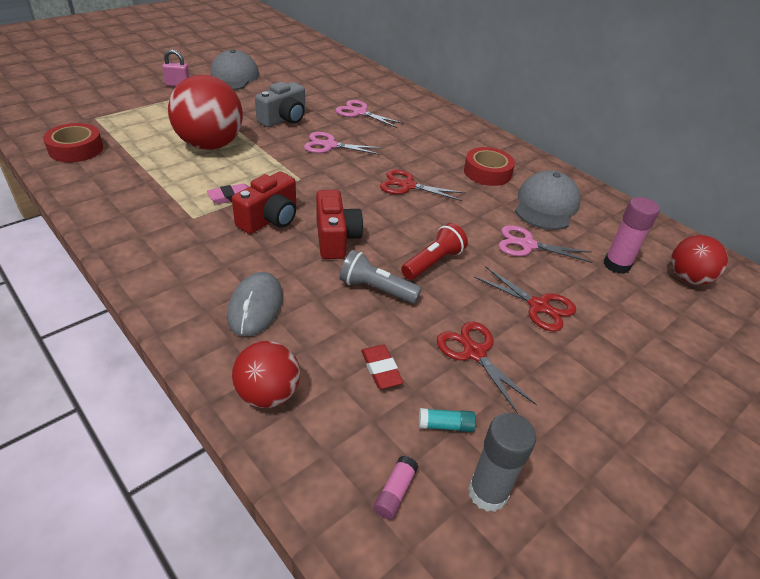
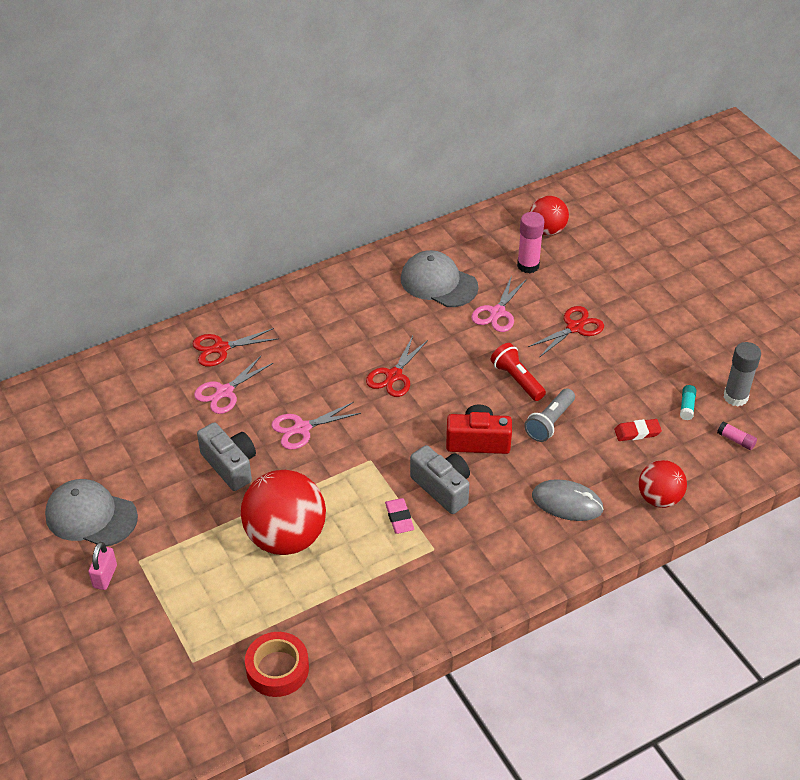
camera: 75 degrees left, 5 degrees up
(270, 219) = (442, 488): red camera -> grey camera
(329, 145) = (302, 428): pink scissors -> pink scissors turned 45 degrees clockwise
(474, 353) = (623, 377): red scissors -> red scissors (221, 348)
(487, 172) = (375, 309): red tape -> none

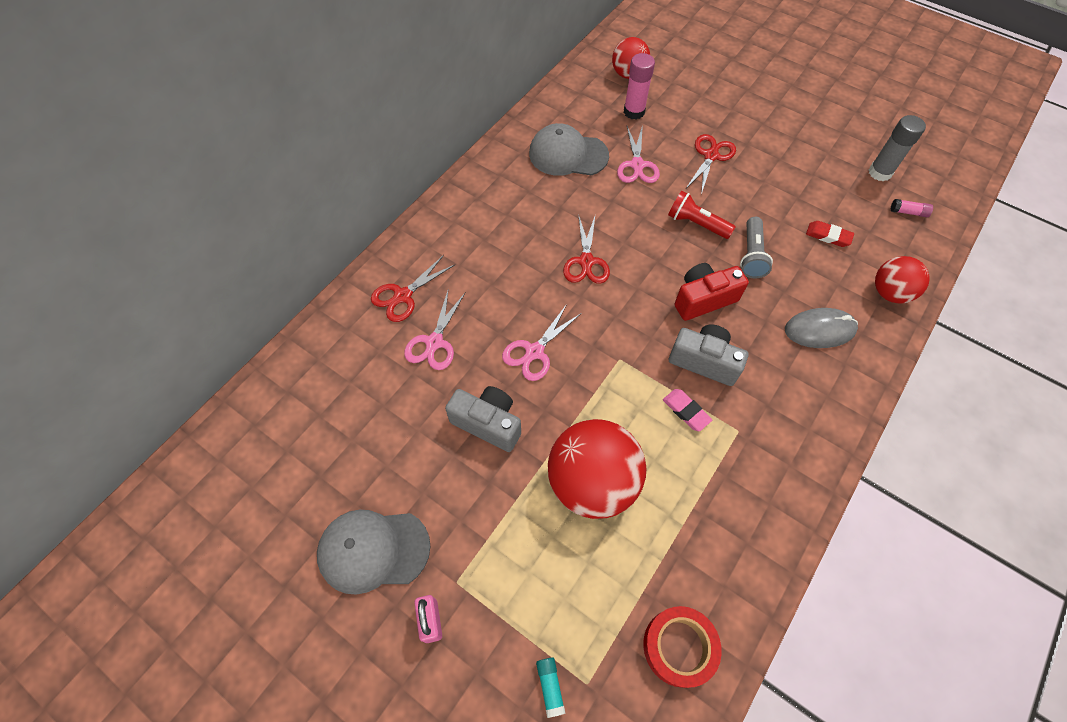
camera: 25 degrees left, 15 degrees up
(637, 432) = (828, 236): red eraser -> red eraser turned 60 degrees clockwise
(687, 406) = (849, 196): turquoise glue stick -> turquoise glue stick (550, 686)

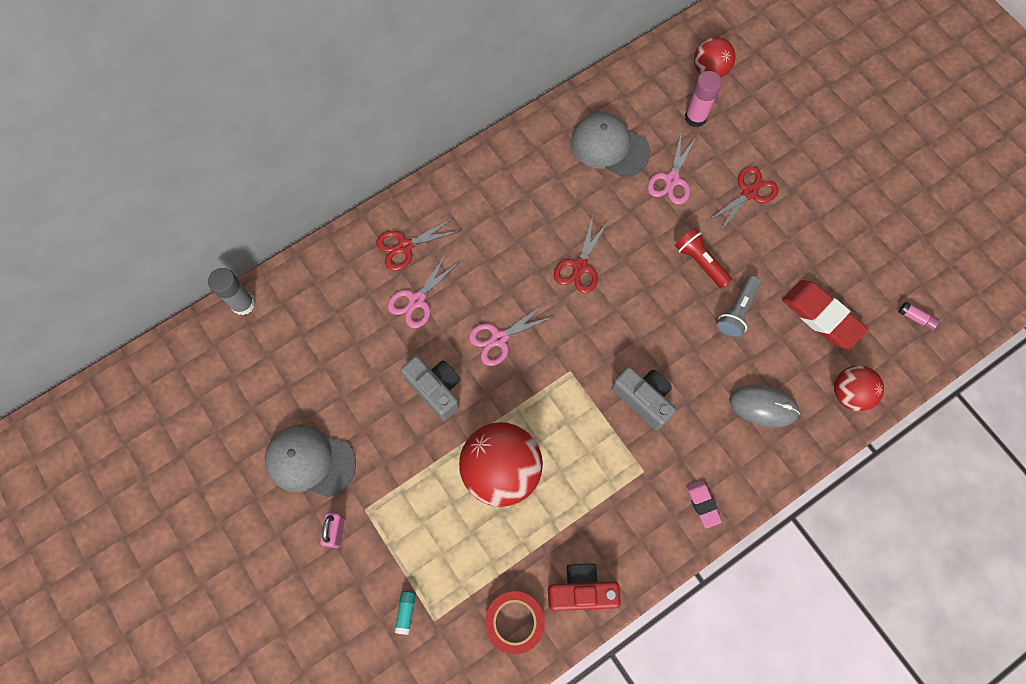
camera: 20 degrees right, 10 degrees up
(686, 411) = (606, 438): pink eraser -> pink eraser (702, 504)
(703, 299) = (670, 340): red camera -> red camera (581, 590)
(828, 236) = (821, 316): red eraser -> red eraser, size x1.90
(879, 172) = (911, 266): grey glue stick -> grey glue stick (243, 304)

